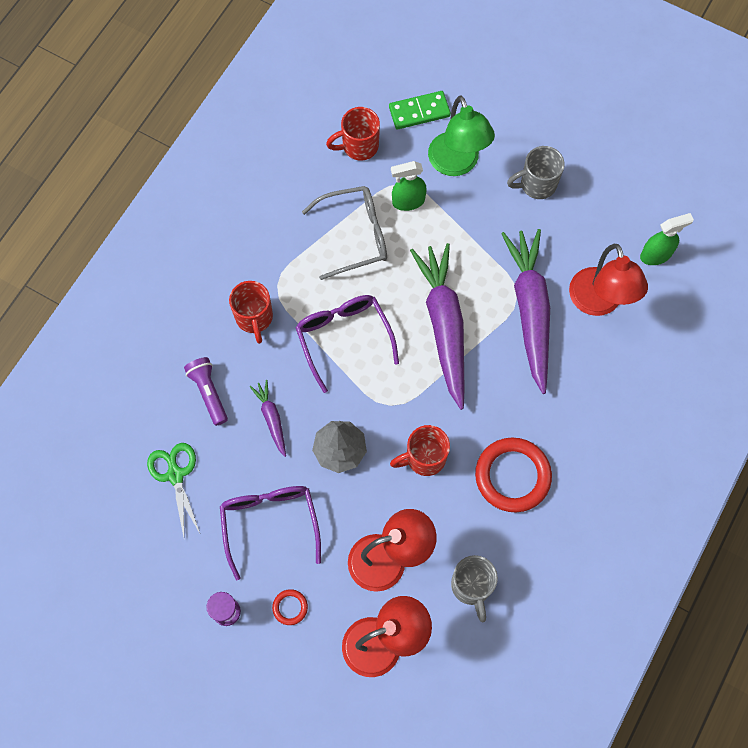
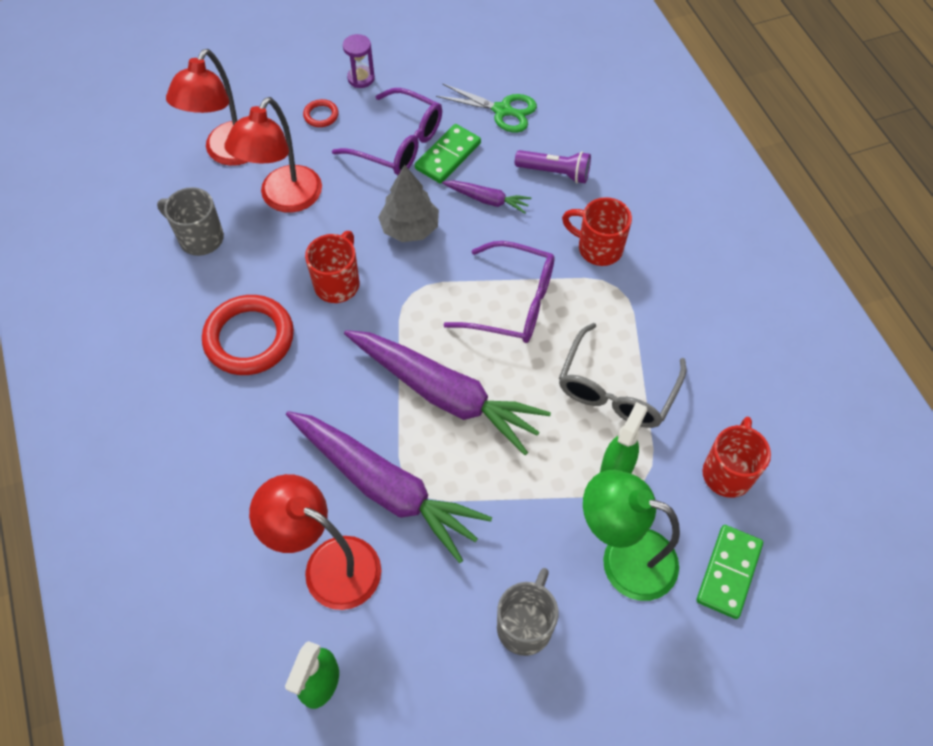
camera: 130 degrees right, 10 degrees down
(253, 478) = (448, 156): none -> green domino

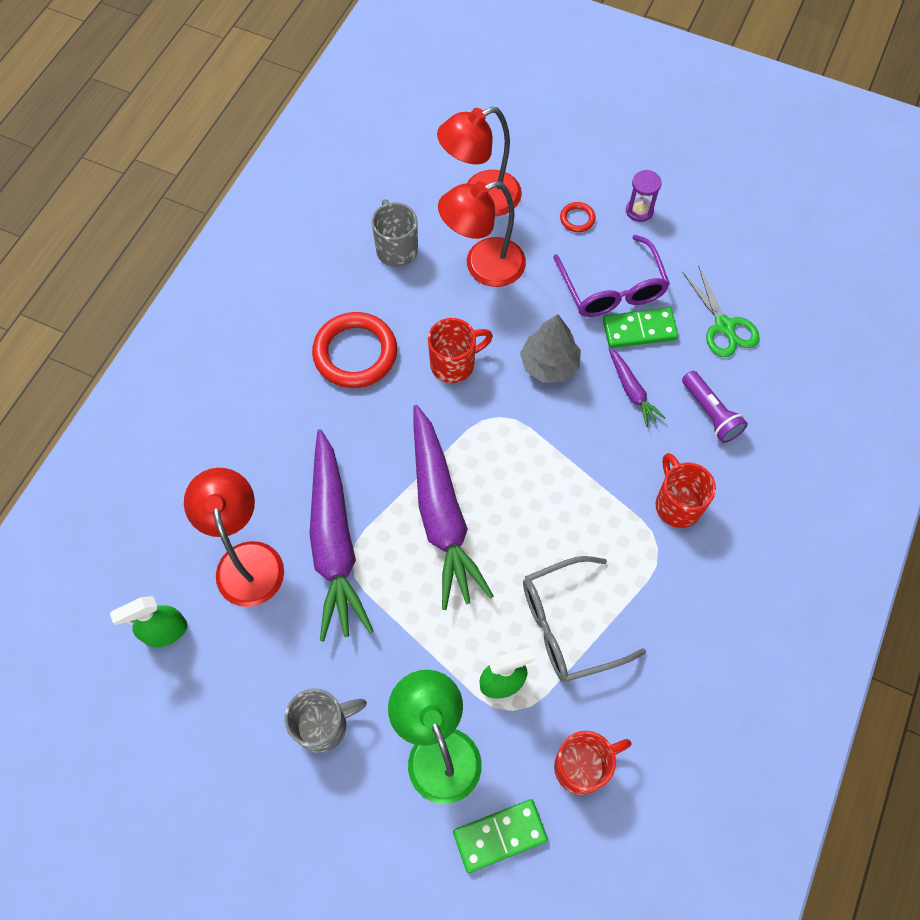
camera: 45 degrees right, 5 degrees up
(513, 303) = (563, 489): purple glasses -> none

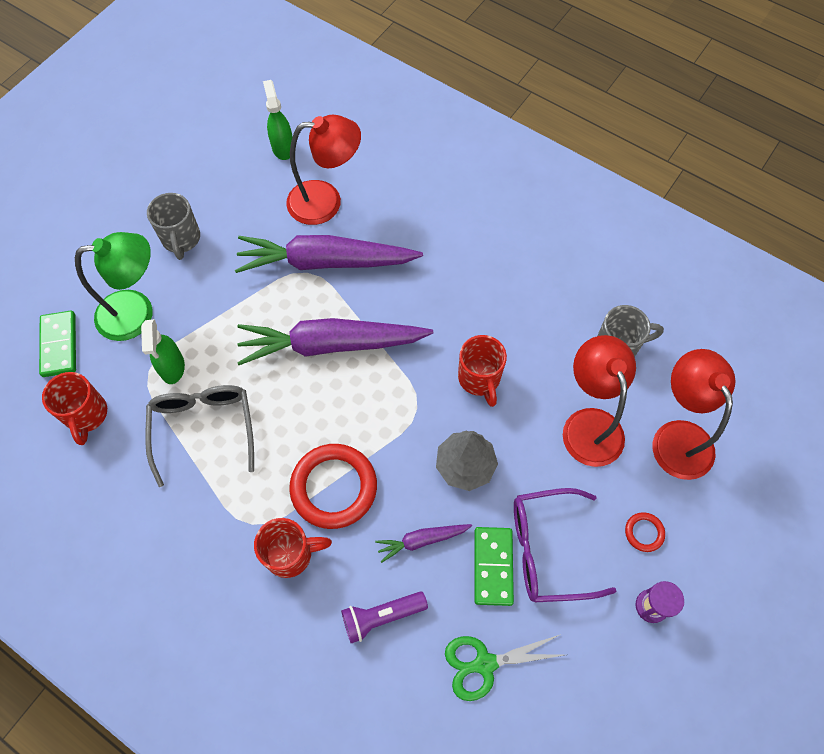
camera: 100 degrees right, 0 degrees up
(355, 353) = (503, 298): red ring -> red ring (334, 487)

